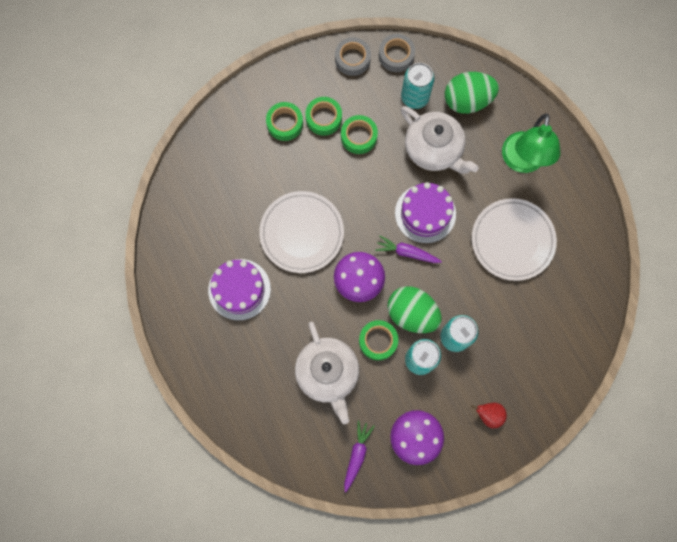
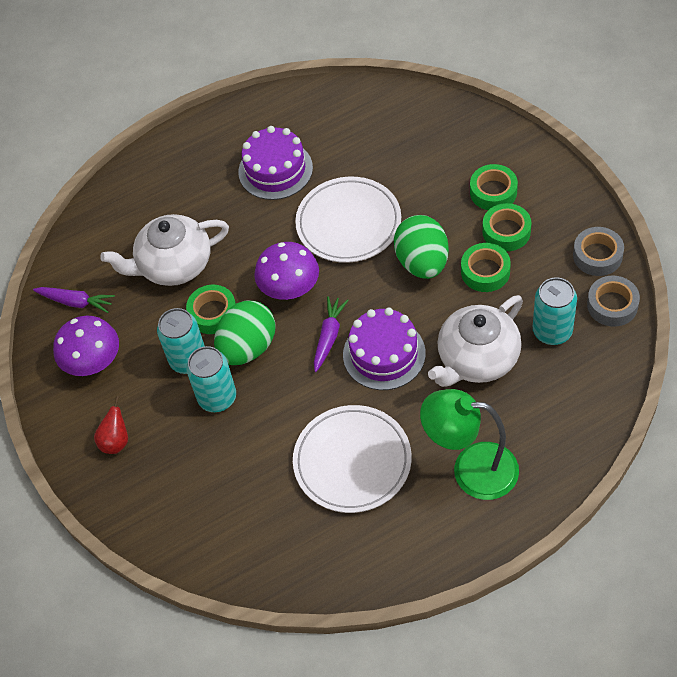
camera: 95 degrees right, 20 degrees down
(467, 101) = (557, 395): green egg -> green egg (422, 262)

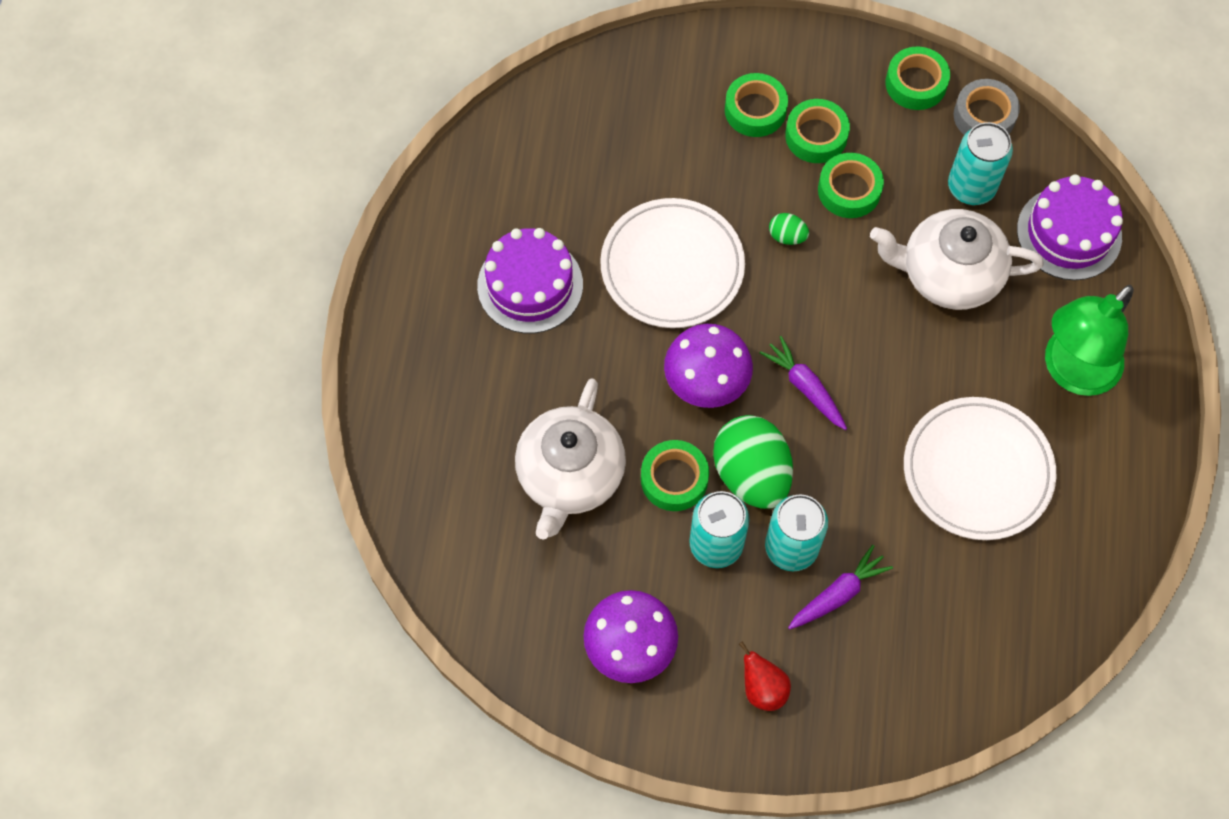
camera: 60 degrees left, 10 degrees up
(76, 302) = (528, 613): purple carrot -> purple carrot (838, 594)
(384, 354) = (871, 352): purple cake -> purple cake (1069, 233)
(422, 262) = (787, 236): green egg -> green egg, size x0.44
(477, 359) = (948, 274): white teapot -> white teapot turned 105 degrees clockwise
(597, 255) = (916, 83): grey tape -> green tape

